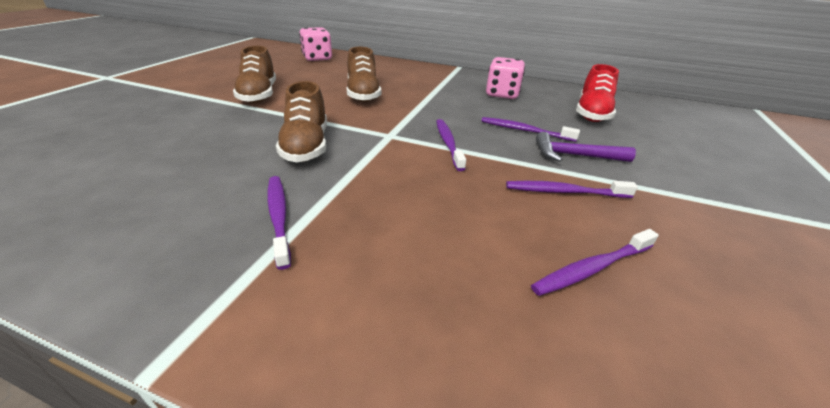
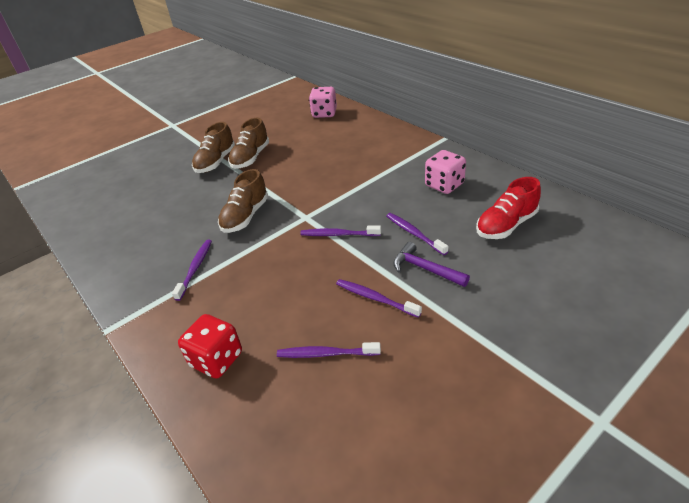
camera: 35 degrees right, 5 degrees up
(363, 94) = (324, 167): brown shoe -> brown shoe (216, 162)
(447, 338) = (216, 359): none -> red dice
(448, 144) = (339, 234): purple toothbrush -> purple toothbrush turned 105 degrees counterclockwise

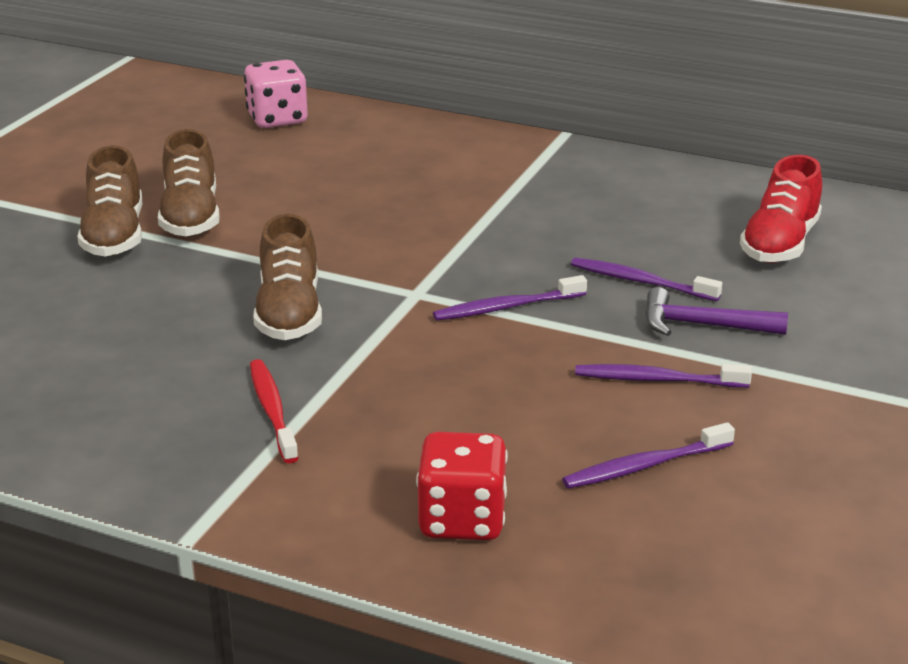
camera: 30 degrees left, 10 degrees down
(195, 268) = (272, 411): purple toothbrush -> red toothbrush
(444, 185) = (629, 204): pink dice -> none

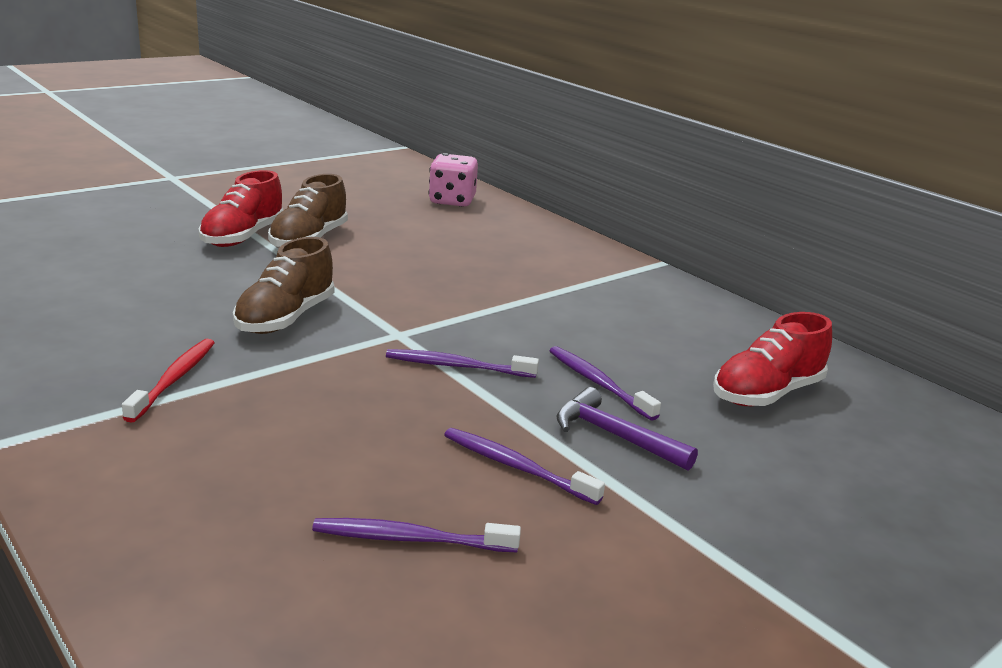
camera: 25 degrees right, 5 degrees down
(114, 236) = (243, 237): brown shoe -> red shoe
(462, 520) = (189, 522): red dice -> none

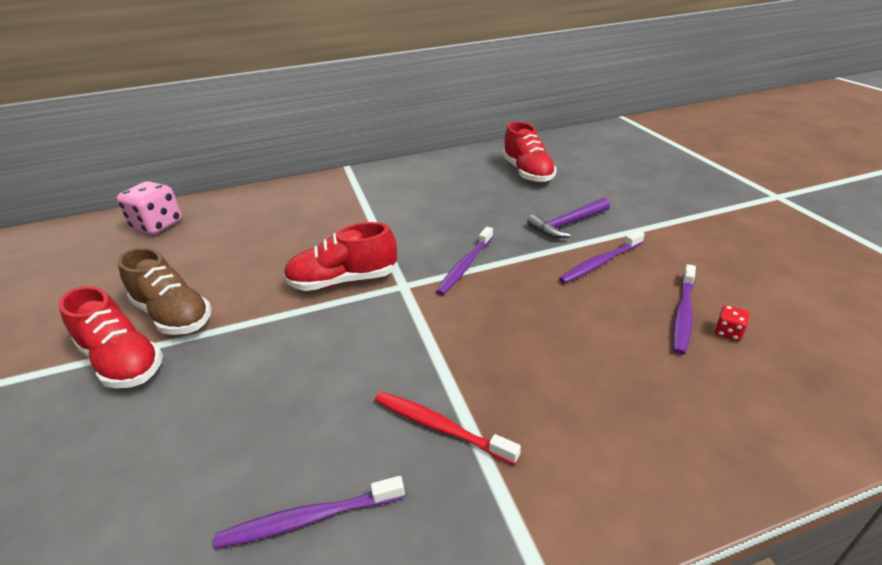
camera: 65 degrees left, 10 degrees up
(285, 318) = (344, 344): brown shoe -> none
(377, 580) = (728, 332): none -> red dice
(393, 301) = (343, 281): none -> red shoe
(598, 383) = (504, 218): purple toothbrush -> purple toothbrush (309, 519)

